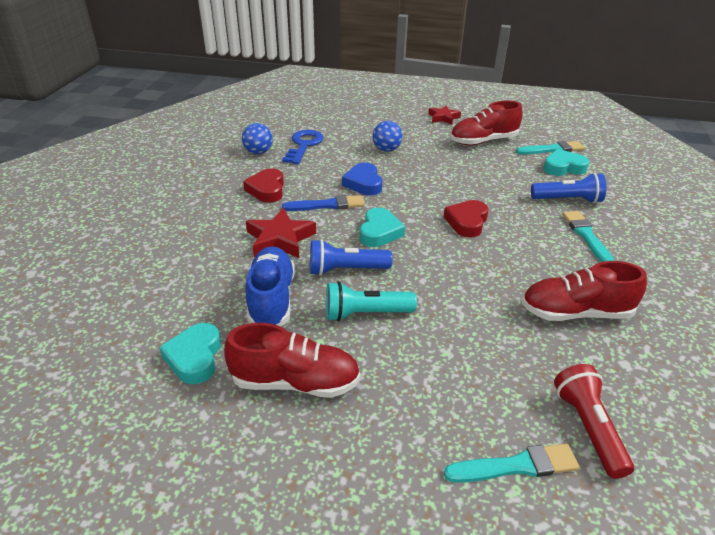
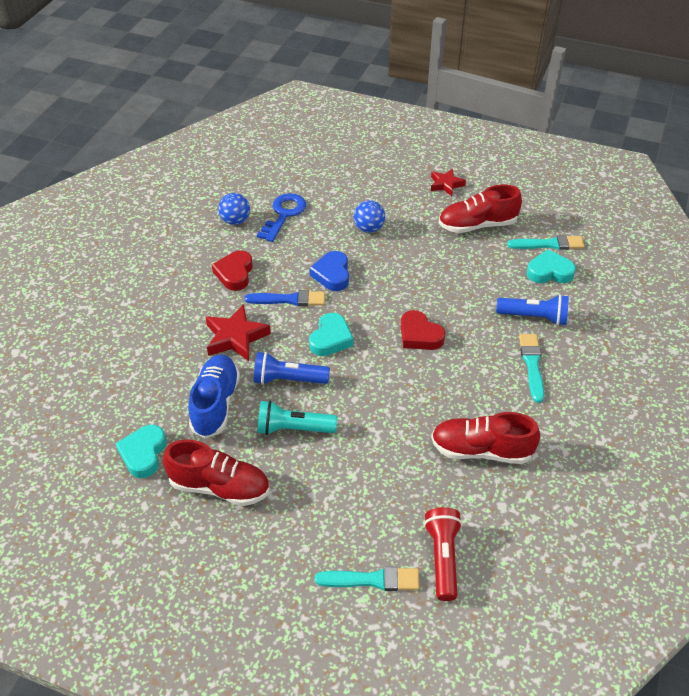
camera: 10 degrees right, 10 degrees up
(467, 222) = (419, 335): red heart -> red heart turned 75 degrees counterclockwise

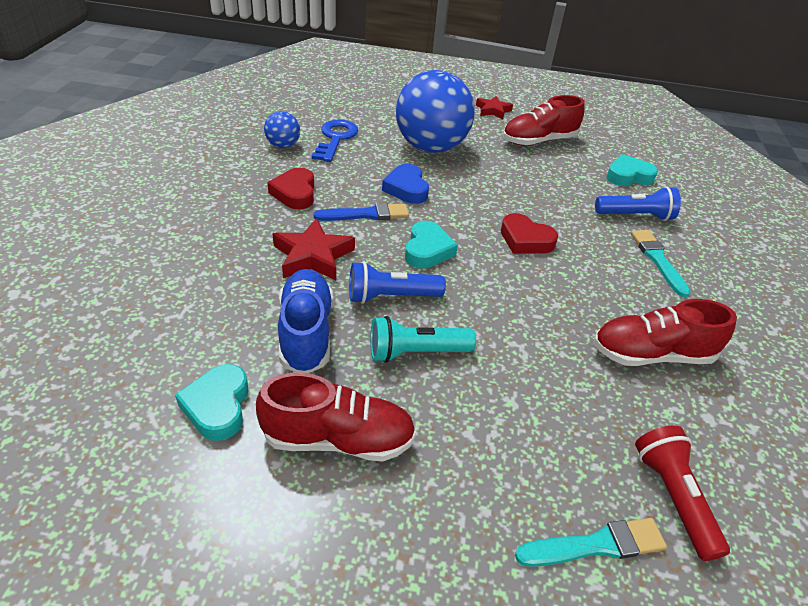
camera: 15 degrees left, 5 degrees down
(369, 228) = (431, 147): blue ball -> blue ball, size x2.23
(549, 244) = (615, 154): turquoise brush -> none

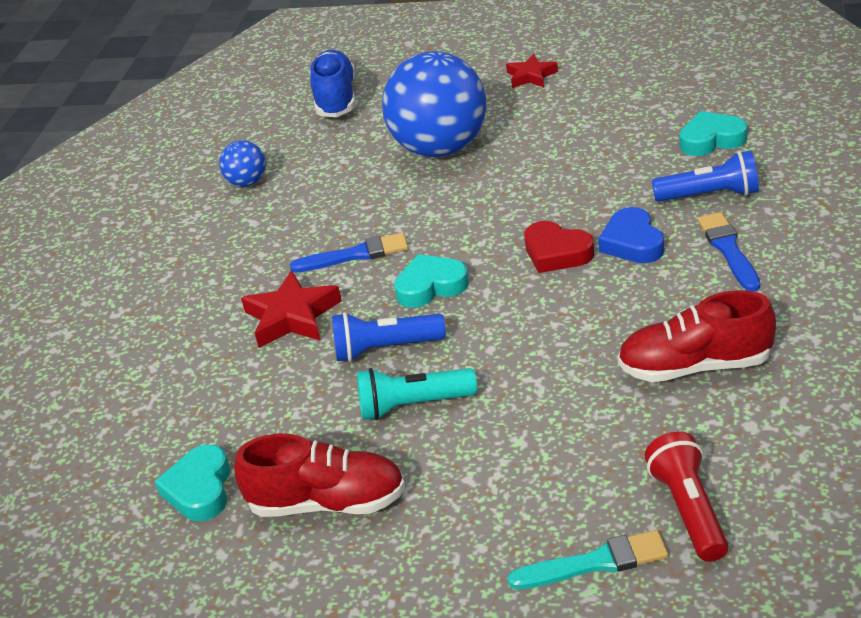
camera: 10 degrees right, 5 degrees down
(295, 193) = (266, 243): red heart -> none
(306, 332) = (288, 403): blue shoe -> blue shoe (336, 99)
(335, 139) = (314, 160): blue key -> none
(406, 188) = (407, 212): blue heart -> blue heart (632, 242)
(427, 250) = (431, 286): turquoise heart -> turquoise heart turned 120 degrees counterclockwise
(539, 141) = (591, 111): red shoe -> none
(658, 260) = (728, 250): turquoise brush -> blue brush

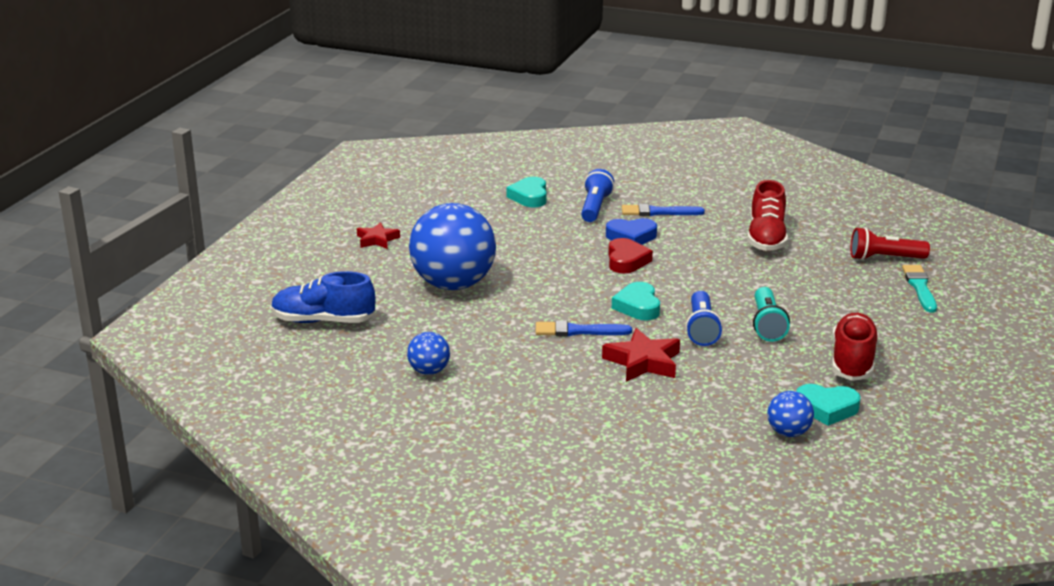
camera: 85 degrees left, 10 degrees down
(141, 461) = (788, 433): none -> blue ball
(355, 255) = (578, 331): blue brush -> blue brush turned 90 degrees counterclockwise
(556, 253) = (626, 261): red heart -> red heart turned 45 degrees counterclockwise

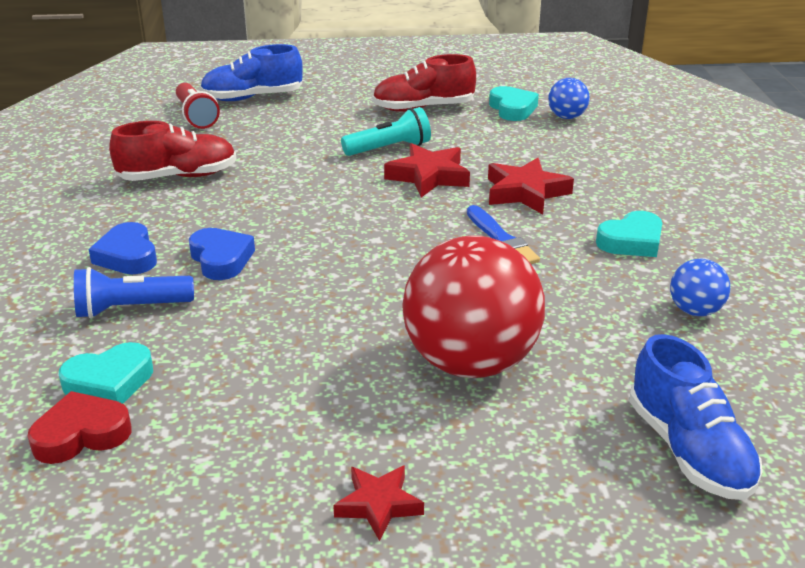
camera: 115 degrees left, 5 degrees up
(453, 285) = (470, 362): blue ball -> red ball
(626, 261) = (296, 248): red heart -> red heart (81, 434)
(638, 306) = (411, 217): turquoise heart -> turquoise heart (631, 241)
(658, 212) = (127, 256): blue brush -> blue heart
(701, 329) = (428, 176): blue flashlight -> red star
(920, 287) = (253, 97): turquoise brush -> blue shoe

